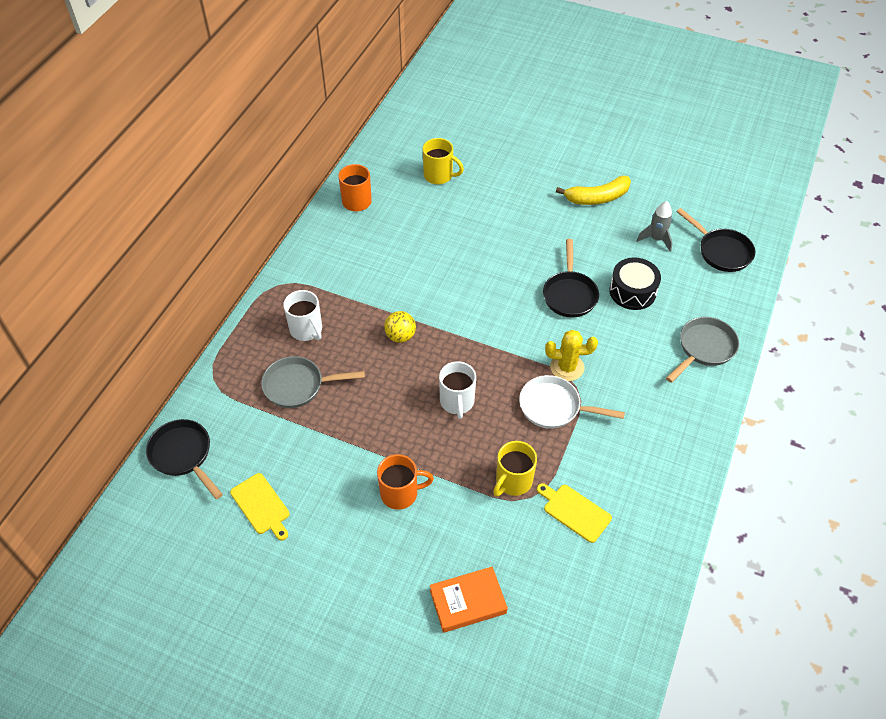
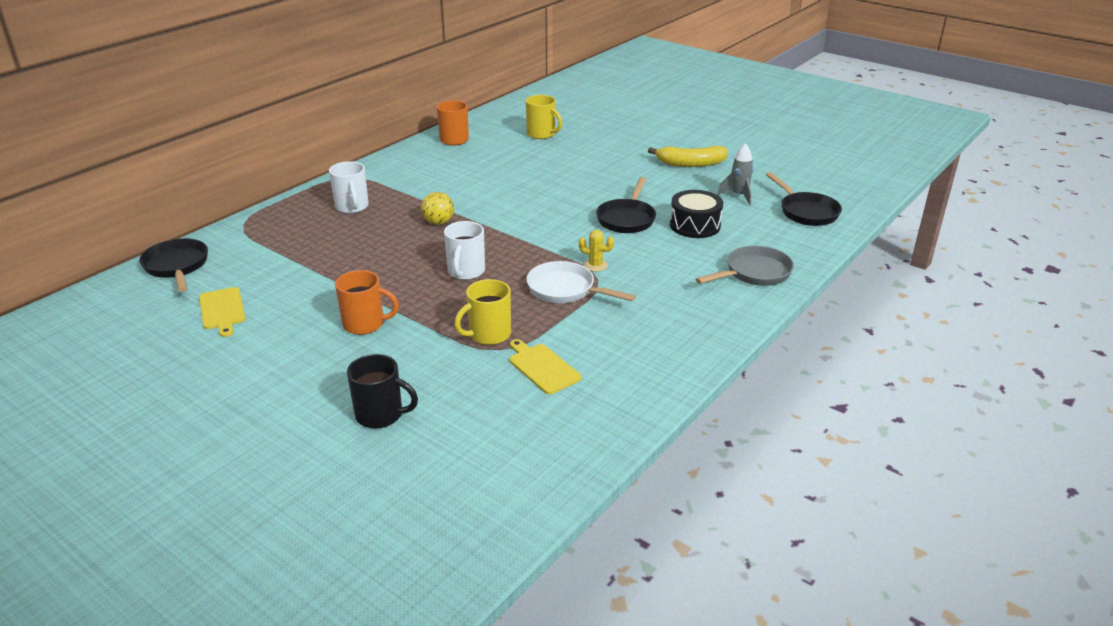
camera: 15 degrees right, 20 degrees down
(298, 386) = (318, 239): grey pan -> none
(468, 602) = (381, 415): orange book -> black mug
(567, 367) = (595, 265): yellow cactus -> yellow cactus, size x0.65

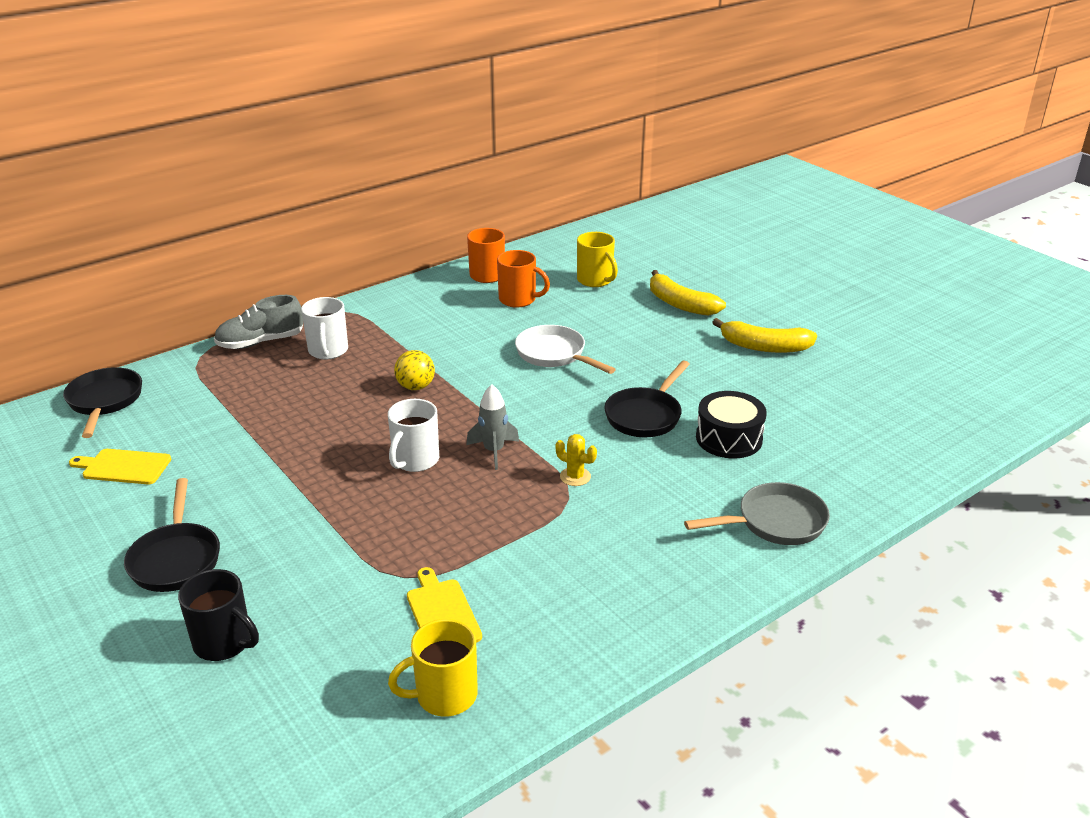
camera: 15 degrees right, 0 degrees up
(222, 310) = (123, 467): yellow cutting board -> yellow cutting board turned 105 degrees clockwise
(291, 207) = (261, 342): none -> grey shoe
(365, 324) = (266, 513): orange mug -> orange mug (518, 300)
(488, 334) = (400, 554): yellow mug -> yellow mug (444, 695)
(565, 290) = (522, 506): white pan -> white pan (554, 355)
(614, 143) = (680, 304): none -> yellow banana
(738, 196) = (807, 403): grey rocket -> grey rocket (494, 451)
(806, 212) = (888, 440): black pan -> black pan (176, 558)

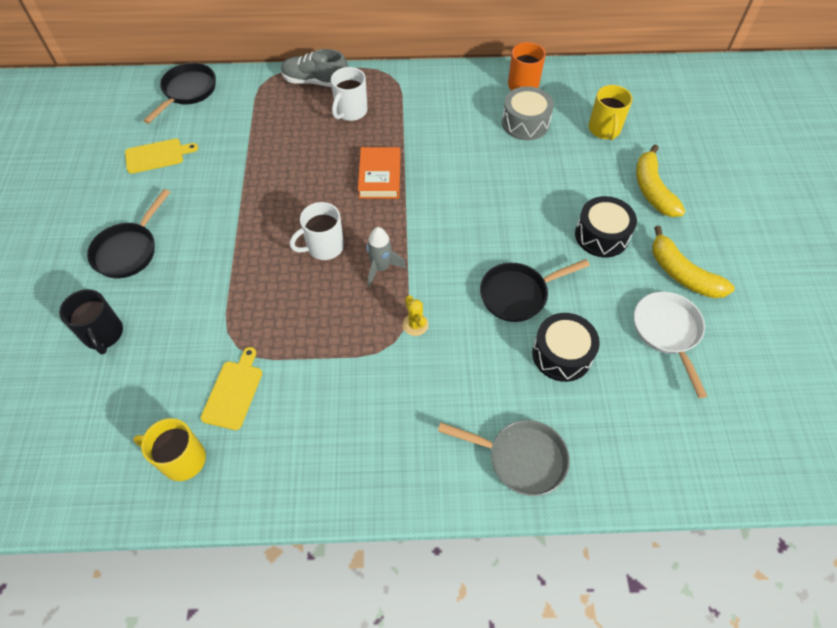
camera: 35 degrees right, 25 degrees up
(123, 467) = (157, 155): yellow cutting board -> yellow cutting board turned 120 degrees clockwise
(415, 387) = (380, 176): yellow ball -> orange book
(518, 300) = (525, 123): orange mug -> grey drum
(554, 355) = (503, 195): white pan -> white pan (667, 332)
(672, 348) = (601, 235): none -> black drum

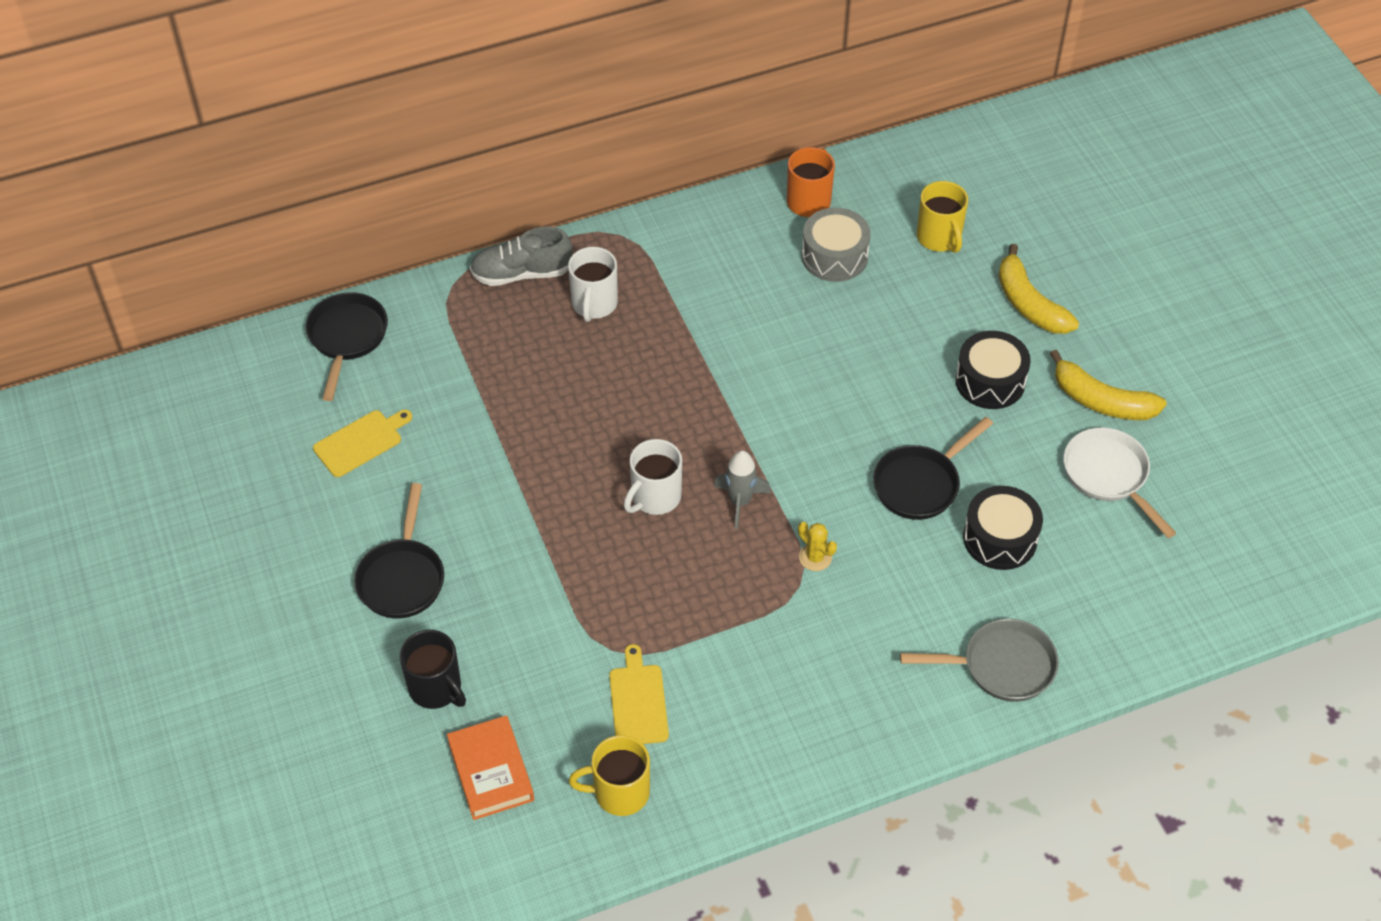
camera: 20 degrees left, 5 degrees down
(380, 176) = (679, 384): orange book -> orange book (491, 771)

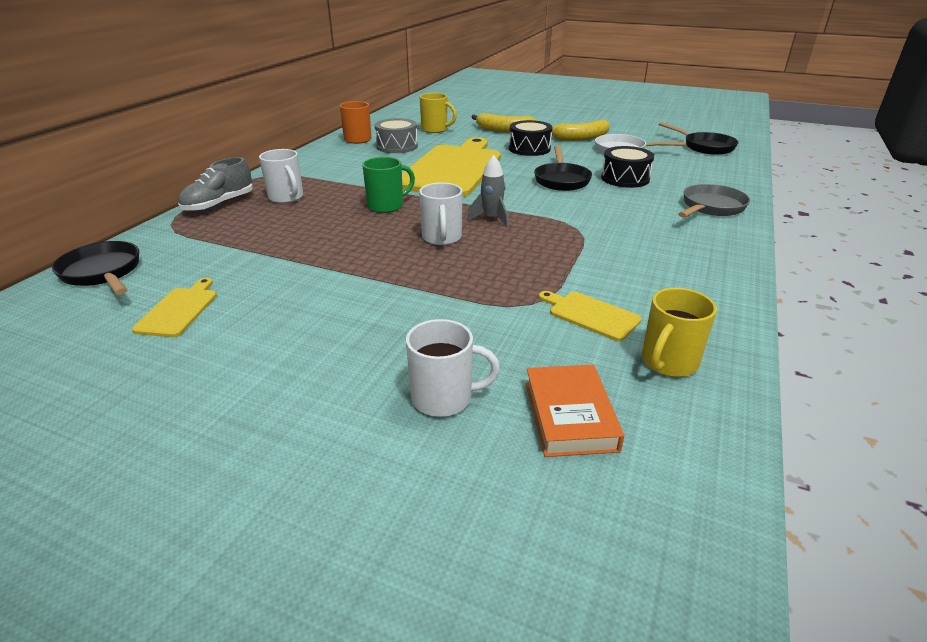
camera: 45 degrees left, 20 degrees down
(402, 577) = (317, 356): black pan -> black pan (705, 147)
(436, 688) = (444, 398): black mug -> white mug
(491, 771) = (570, 416): orange book -> orange book turned 60 degrees clockwise
(670, 397) = (387, 206): none -> green mug
(815, 557) = (565, 217): yellow cactus -> none
(830, 365) = (452, 169): none -> yellow cutting board

